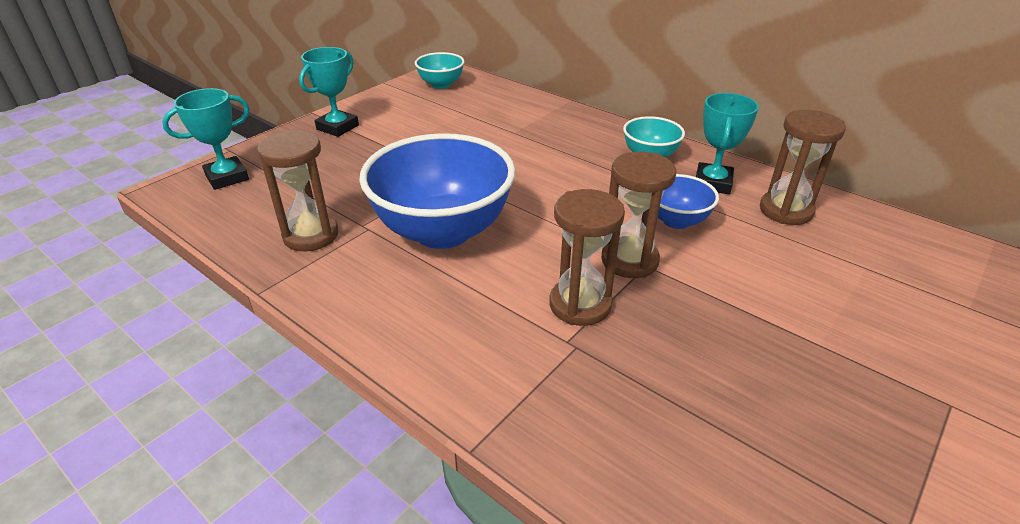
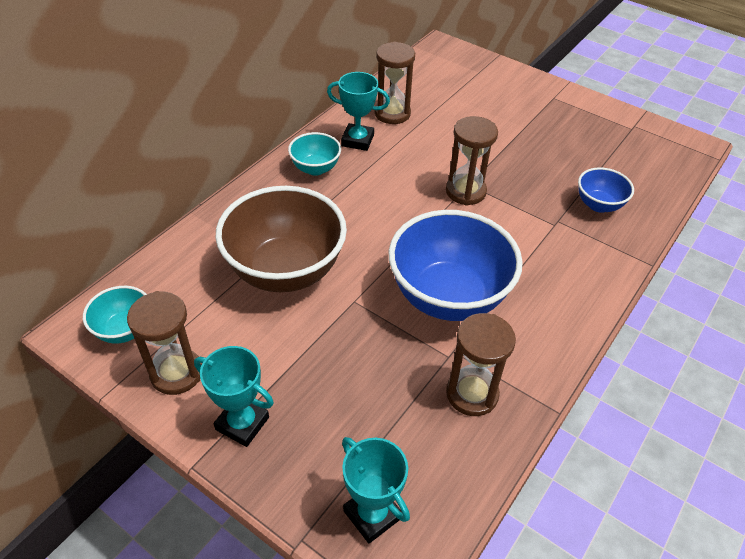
camera: 95 degrees left, 10 degrees up
(494, 141) = (285, 271): none -> brown bowl
(580, 305) = (519, 217): brown hourglass -> brown hourglass (176, 373)
(676, 221) = (412, 164): blue bowl -> blue bowl (598, 205)

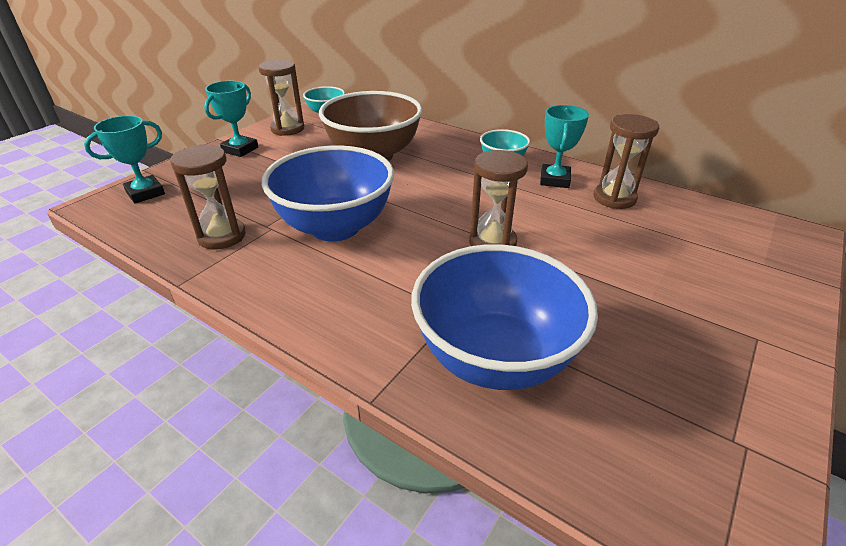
camera: 90 degrees right, 10 degrees down
(598, 205) = (495, 358): blue bowl -> blue bowl, size x2.05

